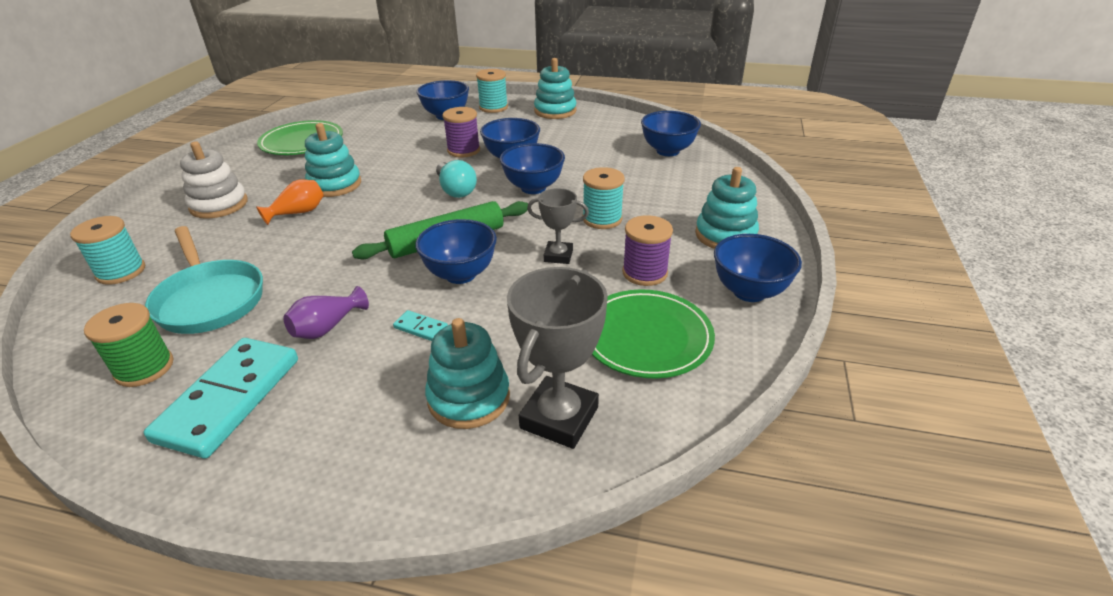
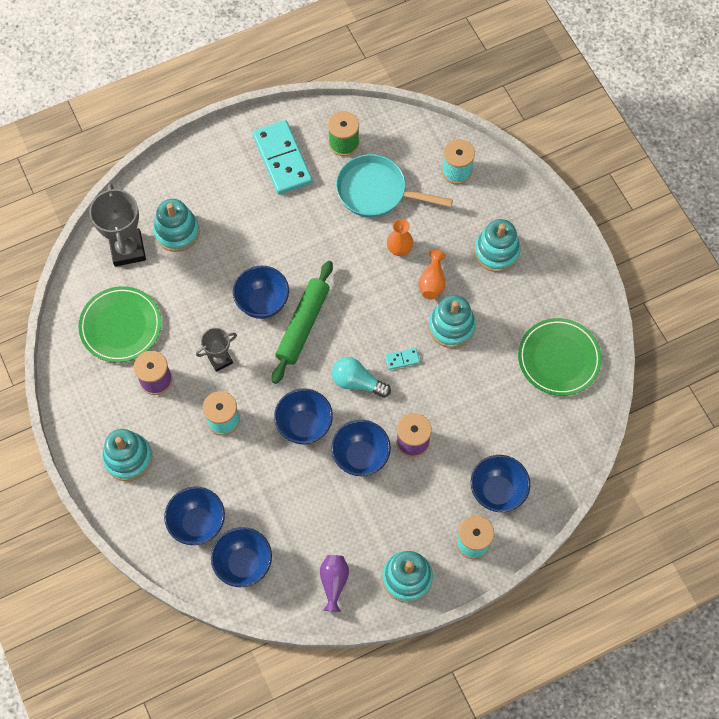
camera: 140 degrees right, 30 degrees up
(219, 205) = (496, 252): white stacking toy -> turquoise stacking toy
(279, 246) = (399, 249): none -> orange vase
(327, 327) = (290, 220): purple vase -> purple vase (334, 582)
(421, 328) = (242, 252): turquoise domino -> turquoise domino (402, 359)
(749, 292) = (84, 404): blue bowl -> blue bowl (198, 523)

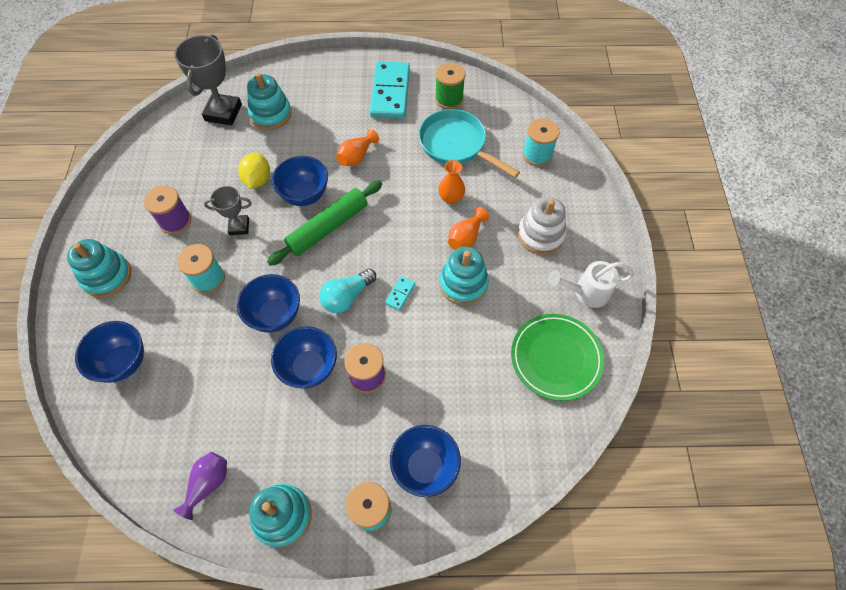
camera: 25 degrees right, 5 degrees down
(121, 326) = (177, 167): green plate -> none
(208, 306) = (257, 180): none -> yellow lemon
(244, 564) = (137, 421): blue bowl -> none
(288, 243) = (356, 156): none -> orange vase
(357, 382) = (347, 297): turquoise light bulb -> turquoise light bulb turned 90 degrees counterclockwise
(402, 359) = (400, 294): turquoise domino -> turquoise domino turned 75 degrees counterclockwise
(496, 252) = (540, 235): turquoise stacking toy -> white stacking toy
(558, 290) = (586, 292): none -> white watering can

